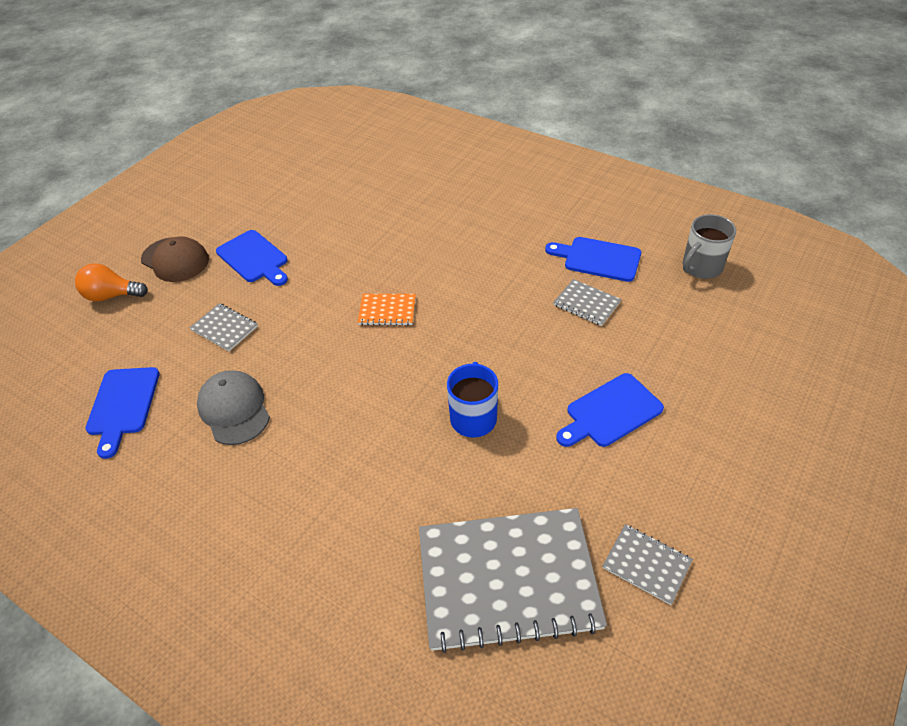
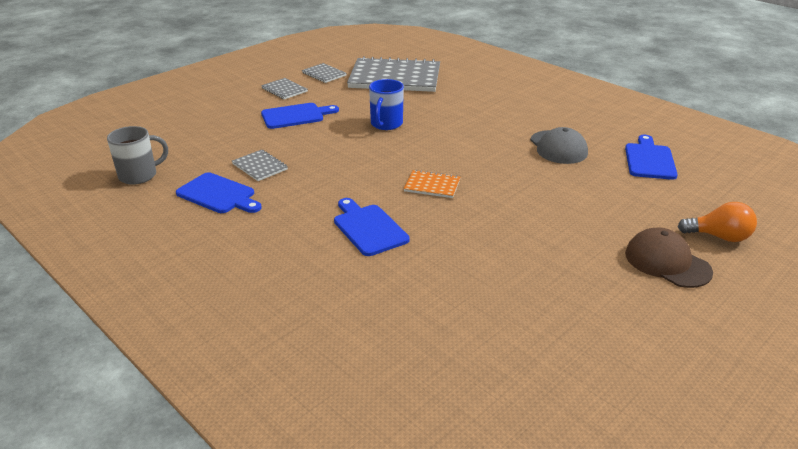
camera: 170 degrees left, 15 degrees down
(224, 328) = (583, 194): grey notebook -> grey notebook (284, 90)
(254, 258) = (571, 249): blue cutting board -> blue cutting board (368, 228)

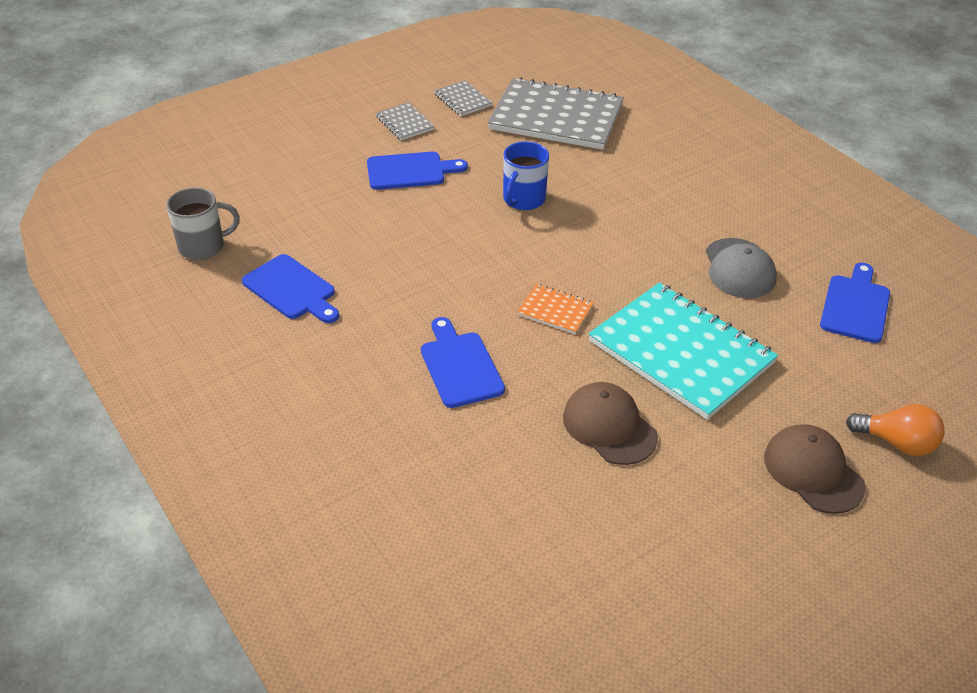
camera: 10 degrees right, 10 degrees up
(260, 166) = (349, 251): grey notebook -> none
(500, 253) = (609, 427): none -> brown cap
(536, 200) = (681, 352): none -> turquoise notebook

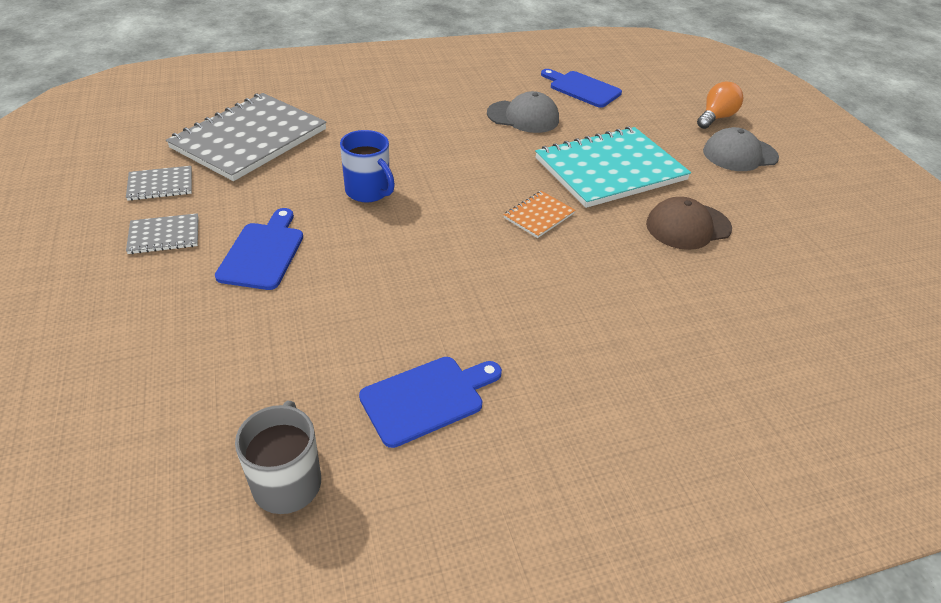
camera: 75 degrees left, 0 degrees up
(460, 366) = (597, 291): blue cutting board -> none
(813, 471) = (739, 154): brown cap -> grey cap

